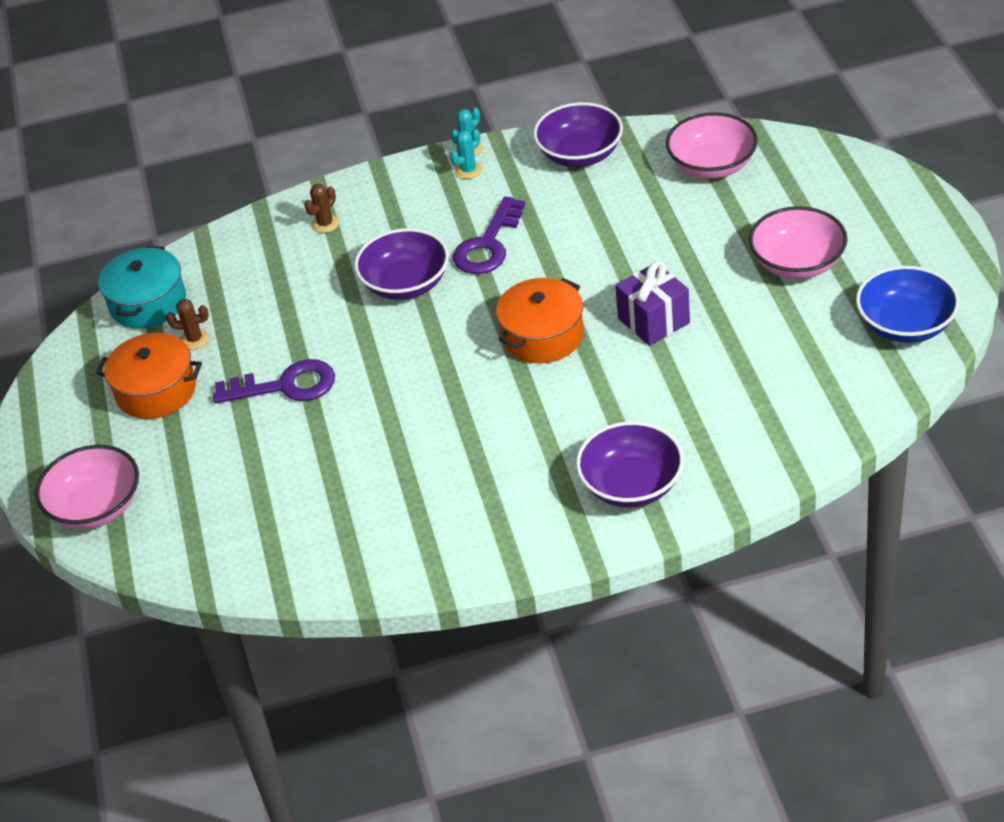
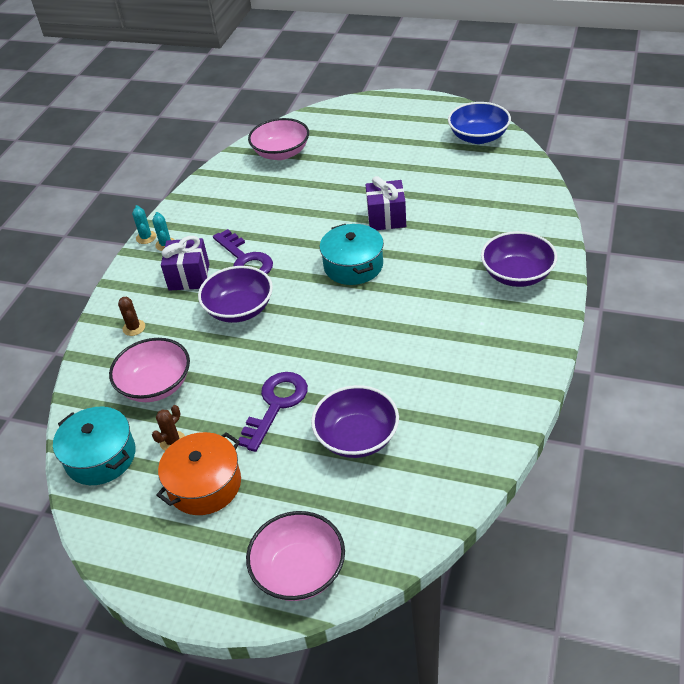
camera: 60 degrees left, 0 degrees up
(429, 218) = (189, 277): none -> purple gift
(542, 336) = (353, 266): orange pot -> turquoise pot
(580, 154) = (210, 195): purple bowl -> purple bowl (357, 437)
(797, 263) = (394, 153): pink bowl -> pink bowl (156, 385)

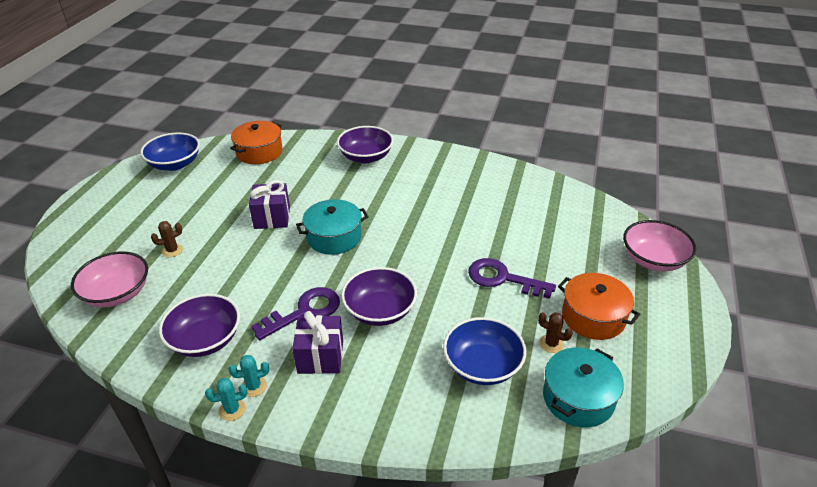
camera: 95 degrees left, 5 degrees down
(134, 328) = (397, 398): brown cactus -> brown cactus (172, 250)
(156, 385) = (482, 366): pink bowl -> blue bowl
(357, 437) = (531, 234): purple bowl -> purple bowl (205, 340)
(512, 188) = (259, 152): none -> orange pot

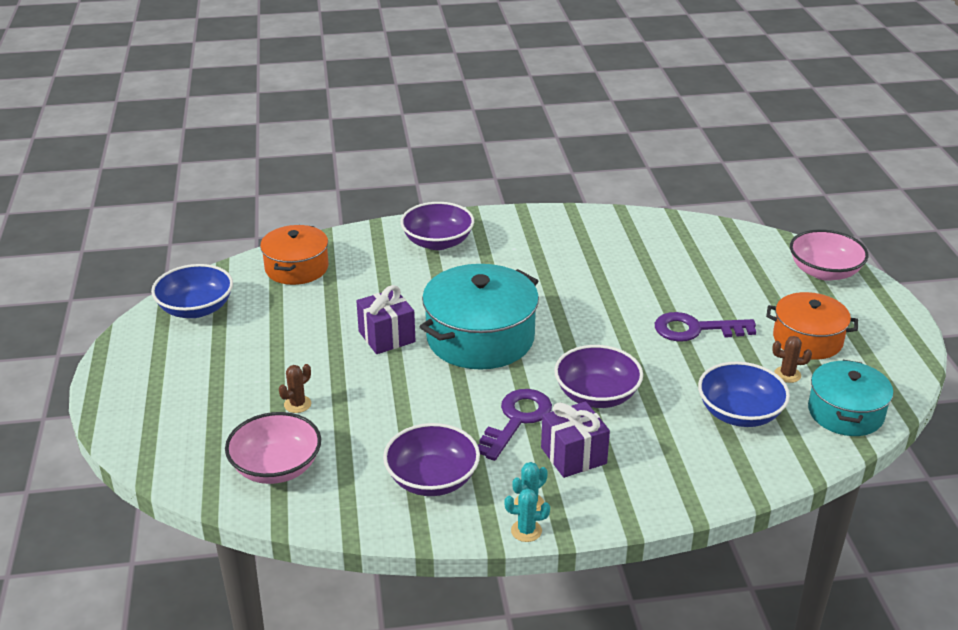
camera: 25 degrees left, 5 degrees down
(232, 410) = (526, 531): turquoise cactus -> turquoise cactus turned 45 degrees clockwise
(334, 237) = (480, 338): turquoise pot -> turquoise pot, size x1.57

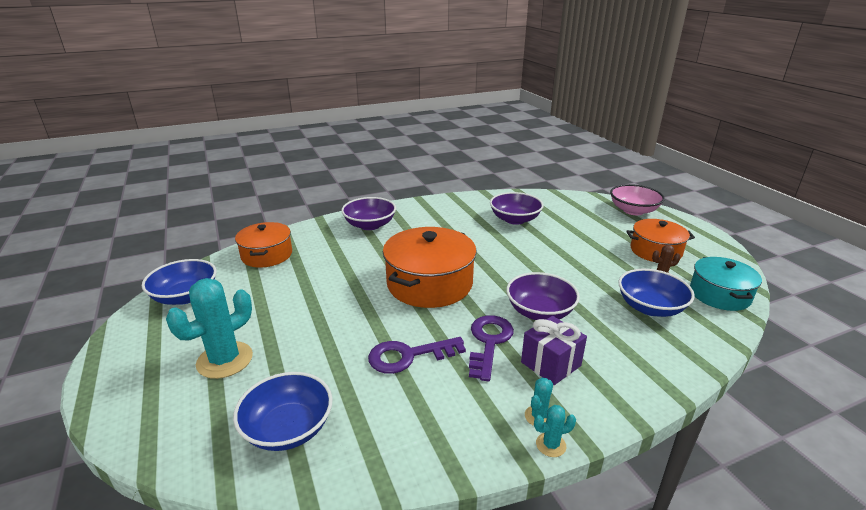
camera: 15 degrees left, 5 degrees down
(227, 389) = (225, 360): none -> turquoise cactus
(276, 467) = (288, 428): pink bowl -> blue bowl
(297, 404) = (294, 362): brown cactus -> none
(386, 337) = (355, 294): purple gift -> none
(432, 479) = (442, 410): purple bowl -> purple bowl (515, 219)
(480, 338) = (429, 283): turquoise pot -> orange pot
(695, 329) = (579, 255): purple key -> purple key (408, 356)

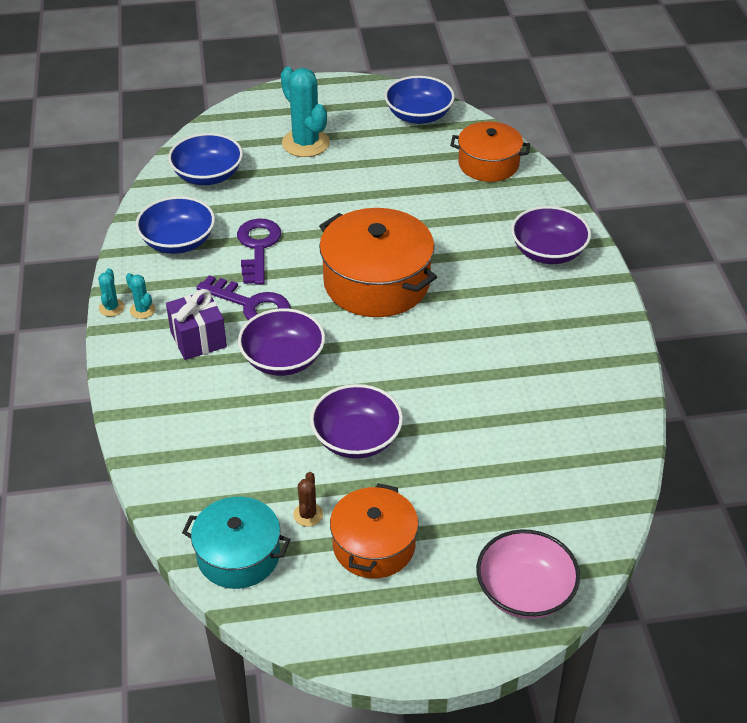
camera: 105 degrees right, 15 degrees up
(515, 219) = (528, 410): purple bowl -> purple bowl (356, 438)
(650, 307) = (246, 464): blue bowl -> blue bowl (178, 242)

